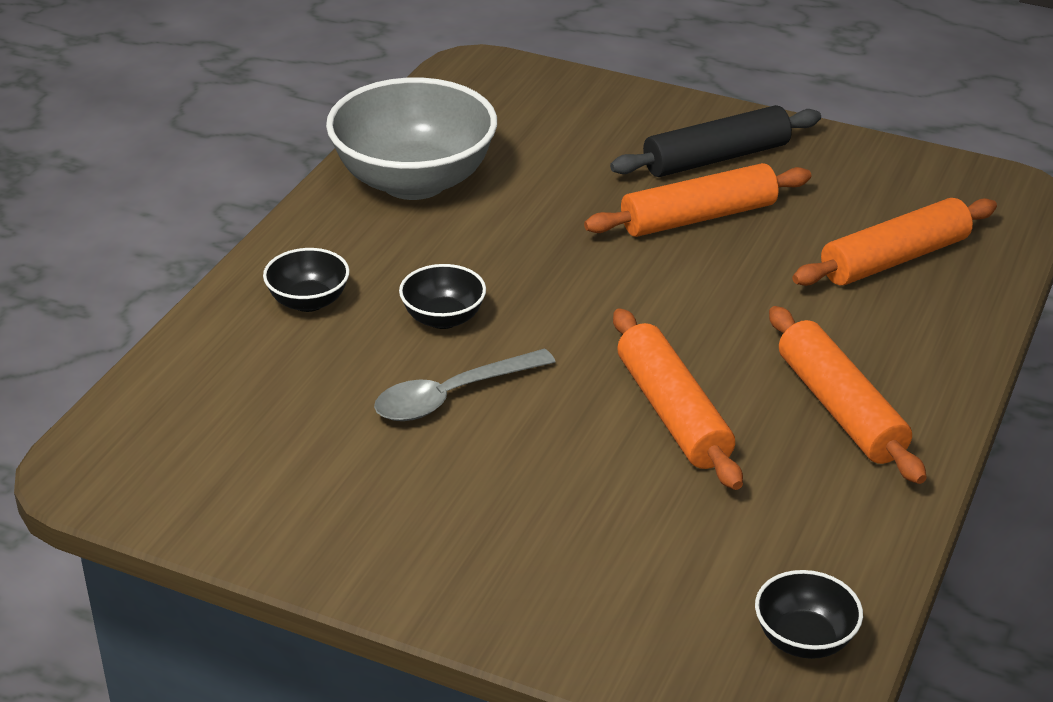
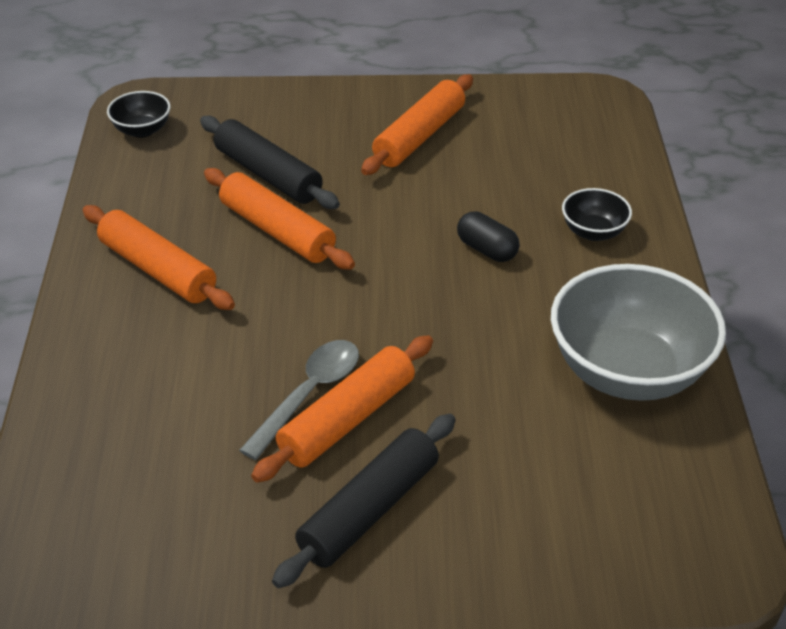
camera: 155 degrees right, 5 degrees up
(443, 318) = (487, 250): black bowl -> black capsule
(452, 396) = (433, 197): grey spoon -> grey spoon (309, 394)
(645, 496) = (268, 175): none -> black rolling pin
(894, 259) = (145, 431): orange rolling pin -> orange rolling pin (419, 136)

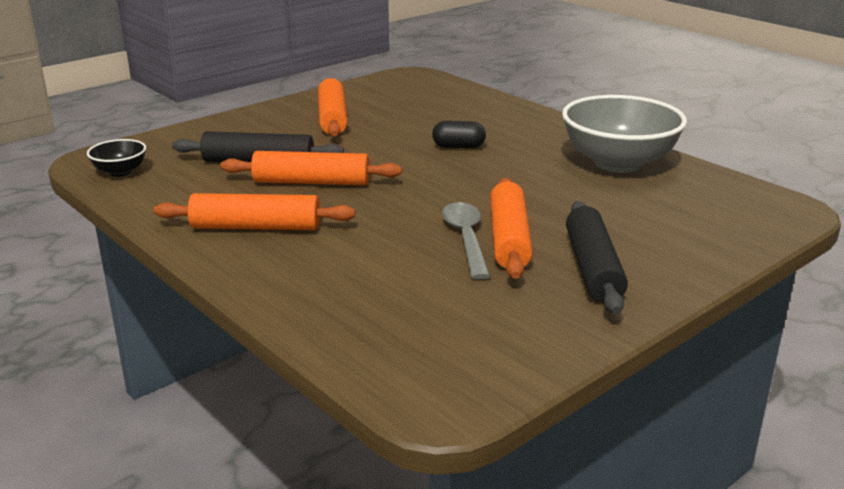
camera: 40 degrees left, 15 degrees down
(593, 232) = (503, 122): black bowl -> none

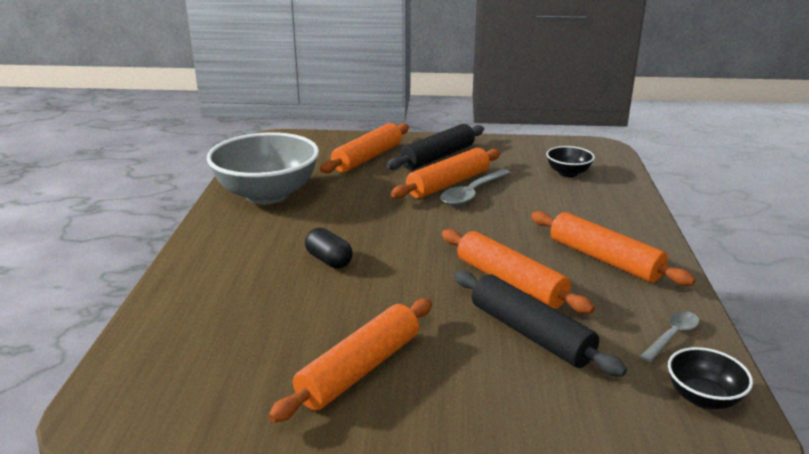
camera: 135 degrees left, 0 degrees up
(157, 194) = (672, 336): none -> grey spoon
(413, 318) = (568, 173): none -> black bowl
(650, 232) = (368, 158): none -> orange rolling pin

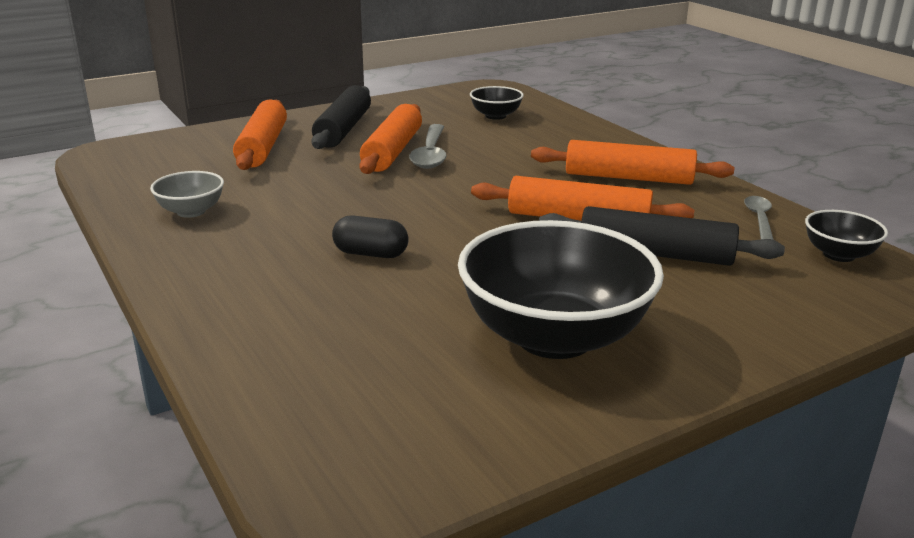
camera: 35 degrees left, 0 degrees up
(267, 194) = (191, 211): grey bowl -> grey bowl, size x0.46
(360, 370) = (554, 337): orange rolling pin -> black bowl

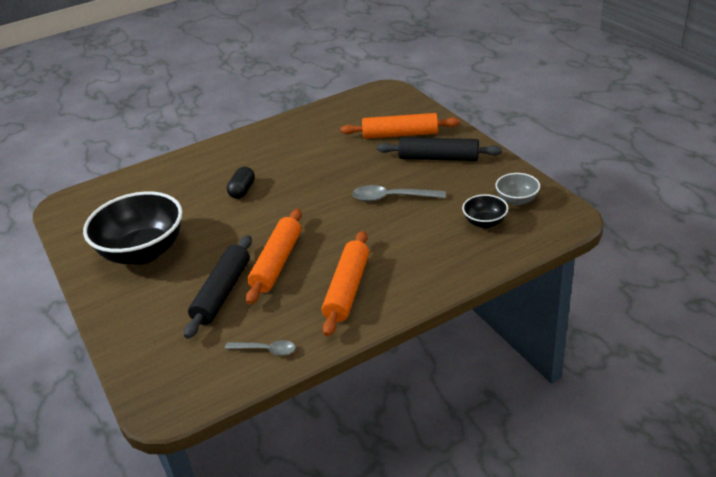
camera: 95 degrees right, 10 degrees up
(191, 211) = (302, 131): grey bowl -> grey bowl (517, 200)
(393, 151) = (396, 182): orange rolling pin -> none
(839, 255) = (203, 381): black bowl -> none

